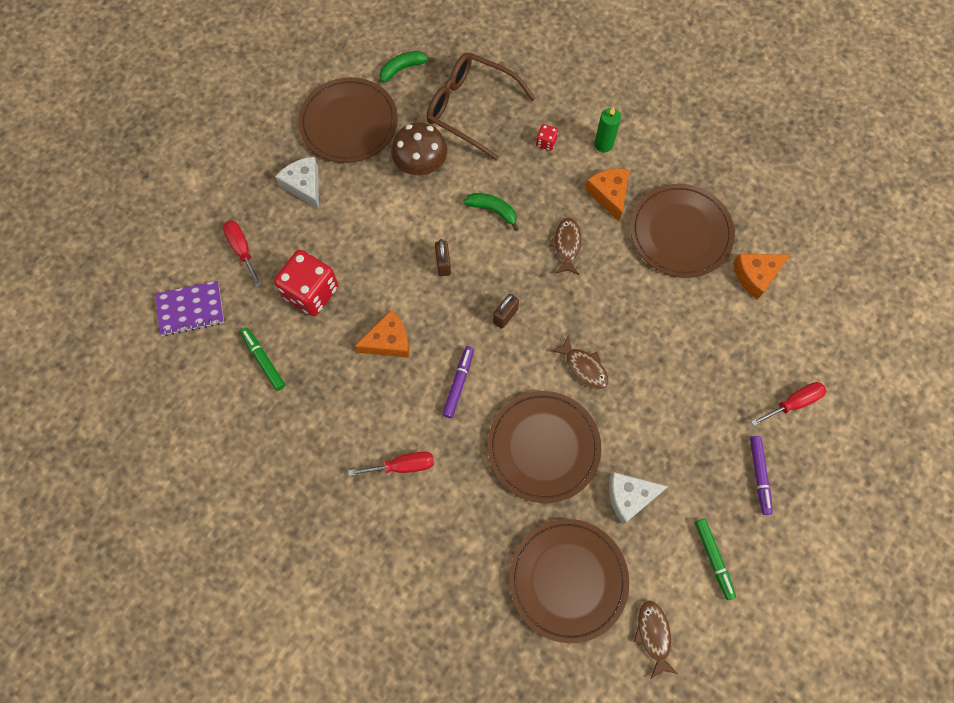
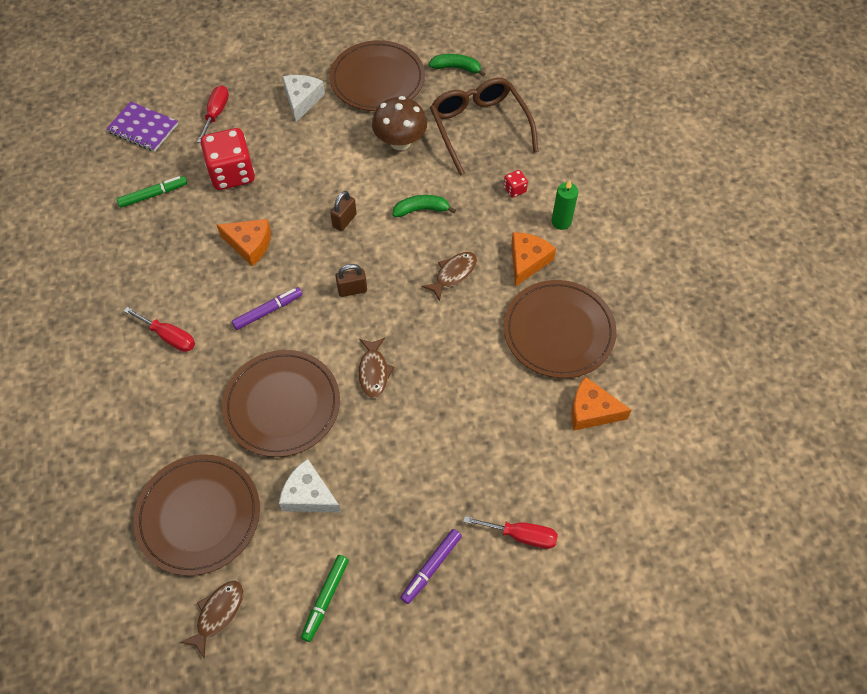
camera: 40 degrees right, 10 degrees down
(263, 360) = (153, 195): green marker -> green marker turned 60 degrees clockwise
(493, 210) = (421, 209): green banana -> green banana turned 75 degrees counterclockwise

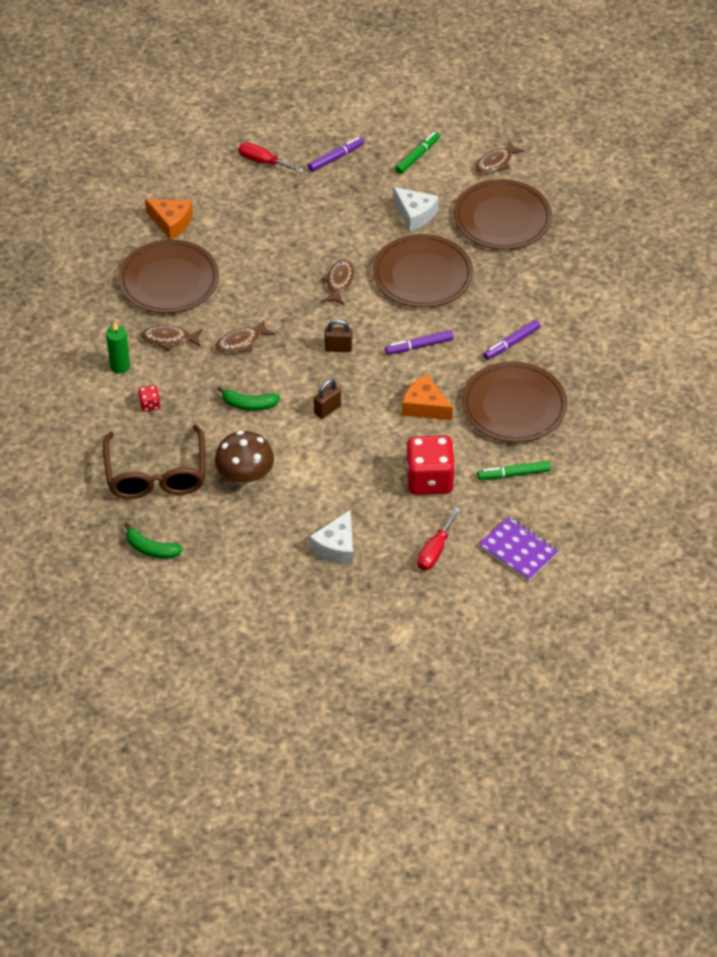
camera: 165 degrees left, 10 degrees down
(169, 337) = (511, 343): red screwdriver -> purple marker
(377, 79) = (245, 554): brown plate -> brown plate (514, 406)
(527, 261) = (169, 339): orange cheese -> brown fish

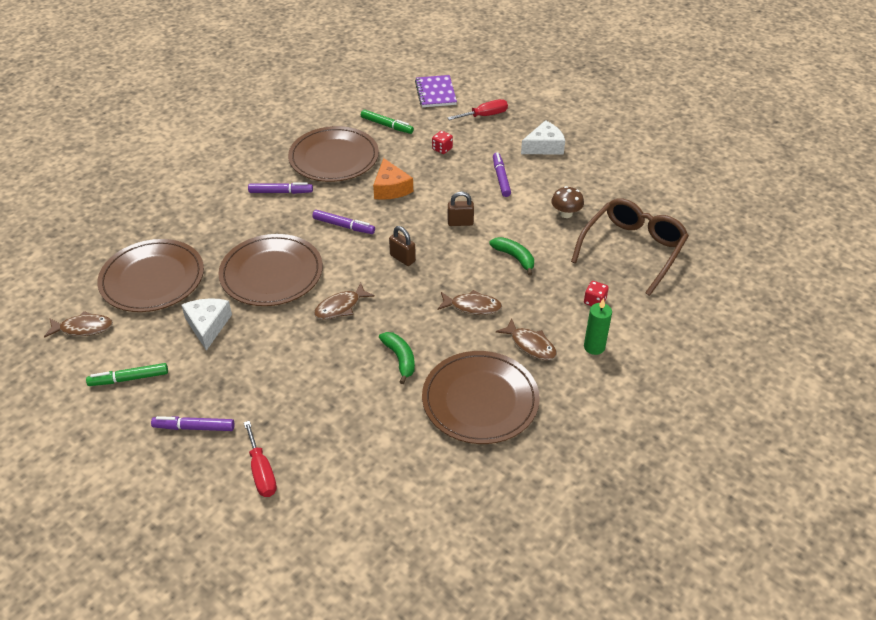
camera: 140 degrees left, 5 degrees down
(151, 549) = (676, 207): green banana -> green banana (400, 359)
(171, 222) = (419, 462): orange cheese -> none
(245, 477) = (566, 214): brown mushroom -> brown mushroom, size x0.62
(340, 480) = (501, 178): none -> purple marker
(429, 480) = (442, 149): red dice -> red dice, size x0.43

